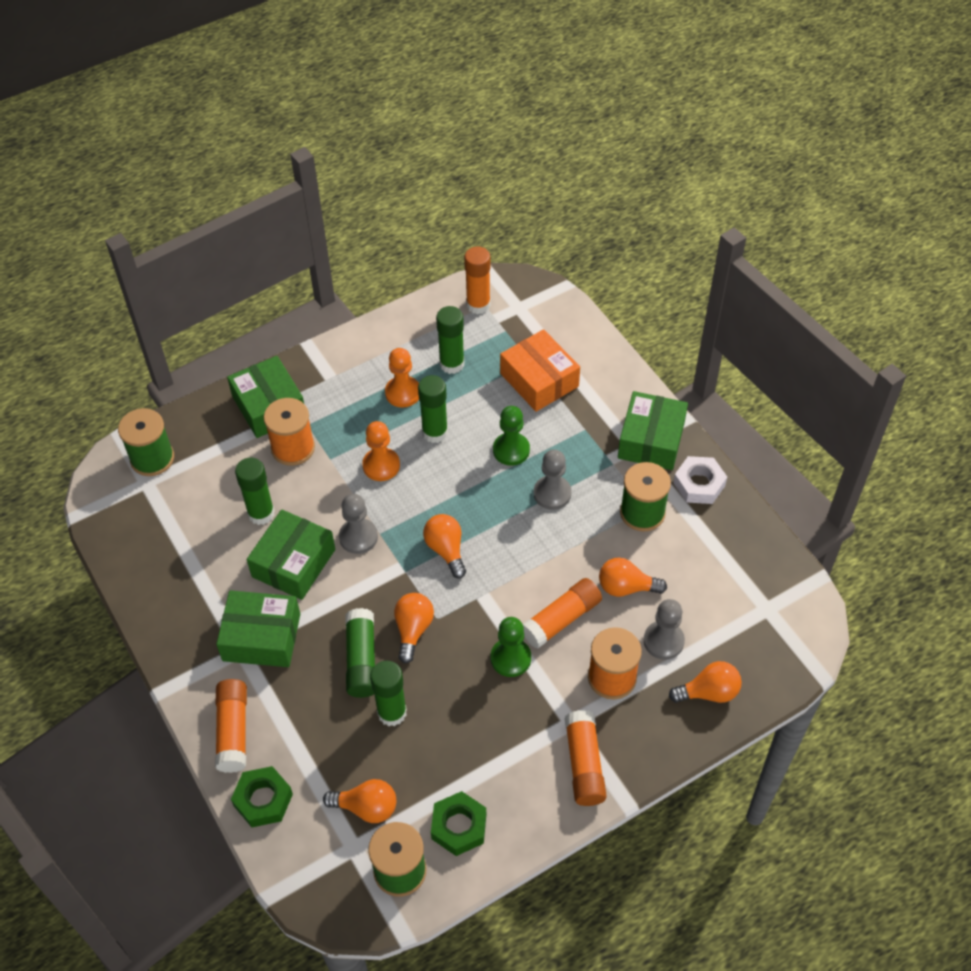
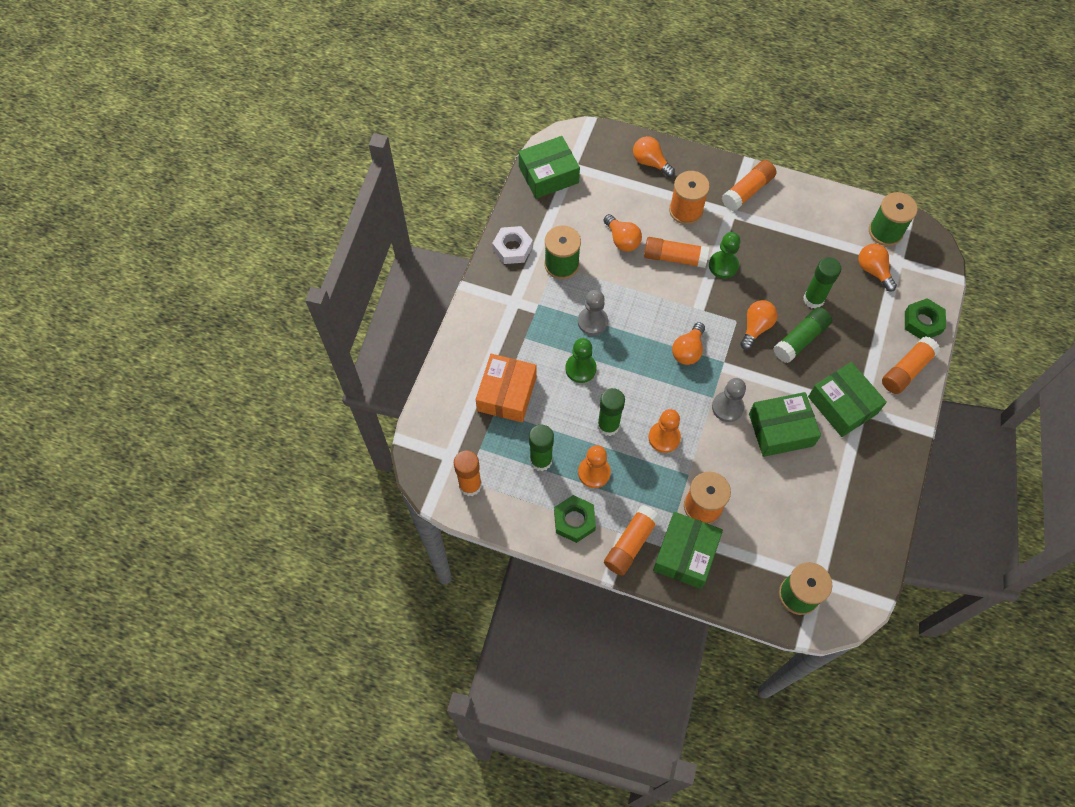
camera: 130 degrees left, 10 degrees up
(261, 513) = (768, 481): green glue stick -> none
(317, 376) = (630, 544): none -> orange glue stick
(413, 630) = (756, 327): orange light bulb -> orange light bulb turned 150 degrees clockwise
(459, 826) = (837, 222): green nut -> green nut (574, 521)
(651, 440) = (500, 295): green box -> green box (548, 175)
(663, 641) = (639, 201): grey pawn -> none

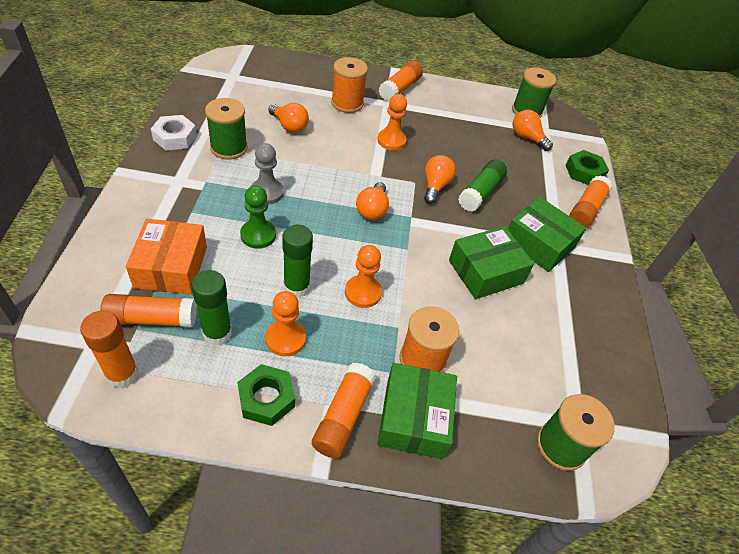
camera: 20 degrees left, 15 degrees down
(548, 175) = (210, 82): green box -> none
(650, 162) = (308, 72): orange light bulb -> none
(674, 258) = (343, 137): orange glue stick -> orange glue stick (151, 319)
(723, 265) = (391, 141): green pawn -> orange pawn
(727, 407) = (425, 256): grey pawn -> none
(813, 299) = (482, 161): green glue stick -> none

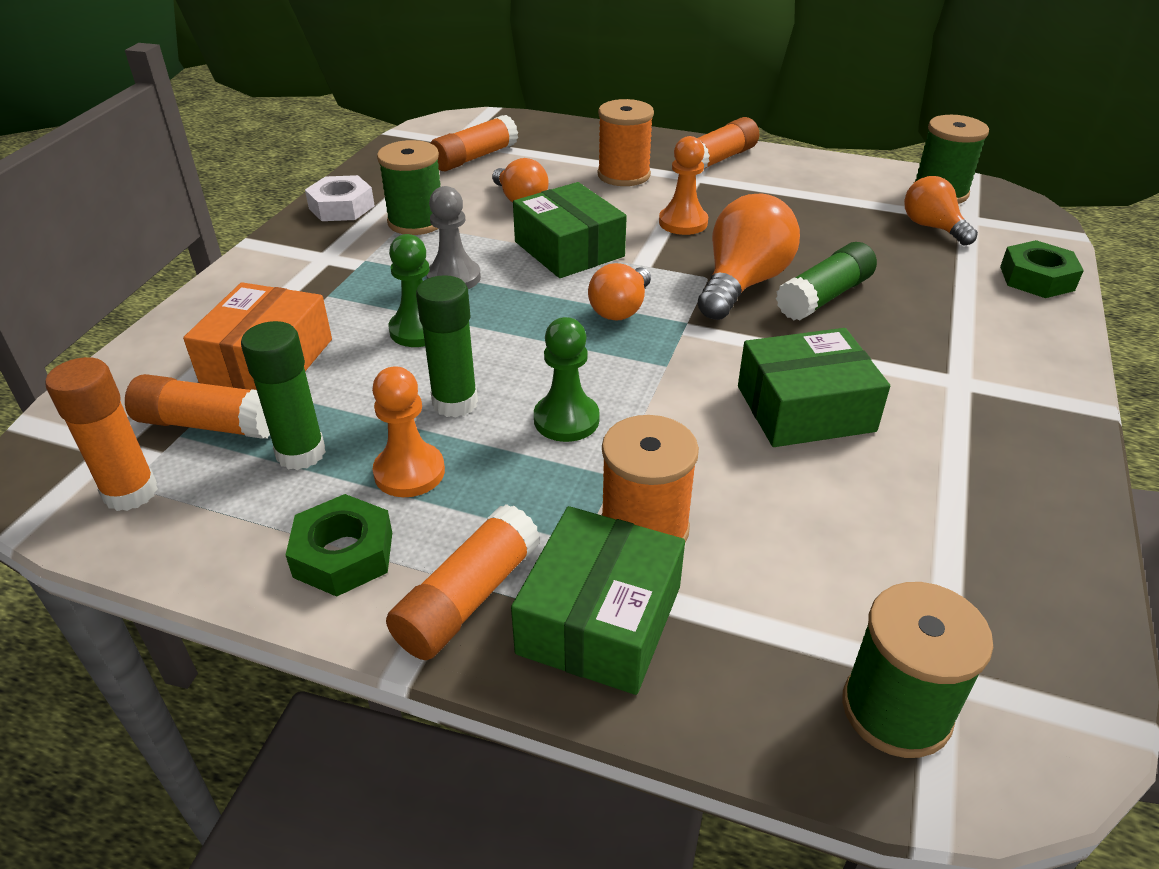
camera: 20 degrees right, 10 degrees down
(363, 292) = (566, 420): orange pawn -> green pawn
(435, 186) = (743, 284): orange light bulb -> orange light bulb, size x1.60
(539, 243) = (921, 375): green box -> green box (569, 249)
(586, 210) = (1030, 332): orange glue stick -> orange glue stick (474, 158)

